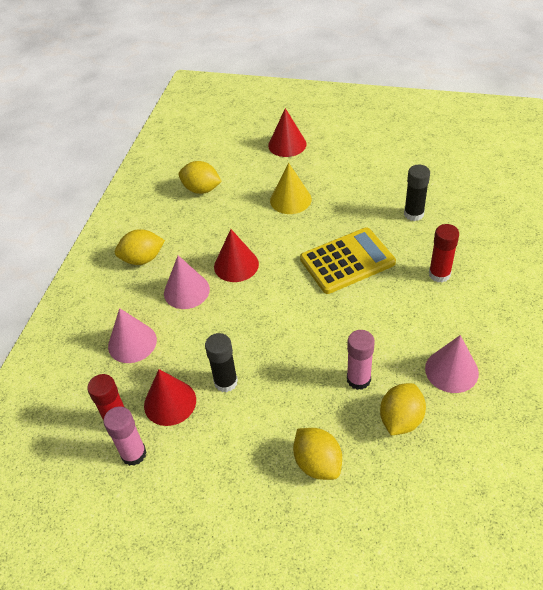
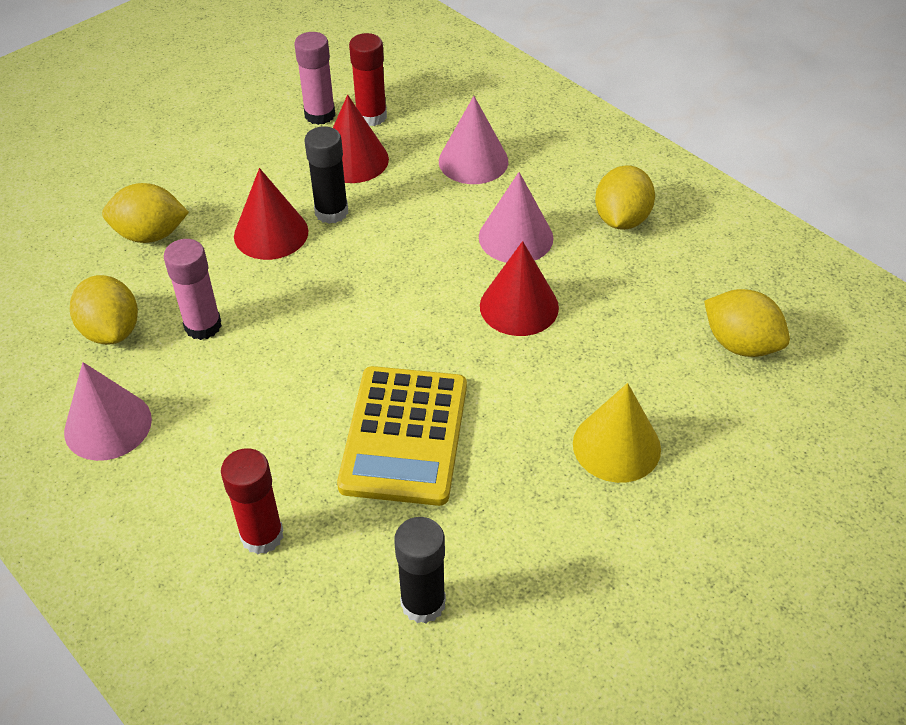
camera: 120 degrees right, 0 degrees up
(201, 189) = (740, 344): yellow lemon -> yellow lemon turned 75 degrees clockwise
(287, 144) = (795, 532): red cone -> red cone (271, 233)

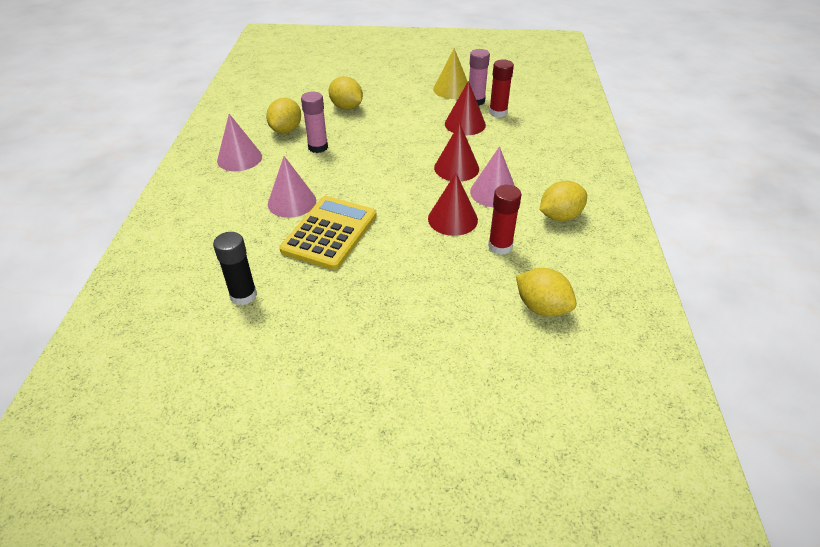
camera: 45 degrees right, 5 degrees down
(262, 535) = (229, 228): red glue stick -> red glue stick (500, 246)
(271, 233) = (390, 131): red cone -> red cone (456, 168)
(331, 212) = (426, 137): black glue stick -> none
(404, 436) = (330, 233): yellow calculator -> yellow calculator turned 150 degrees clockwise
(473, 161) = (519, 153): pink cone -> pink cone (292, 202)
(616, 446) = (410, 302): yellow cone -> yellow cone (452, 89)
(740, 344) = (542, 307): yellow lemon -> yellow lemon turned 45 degrees counterclockwise

